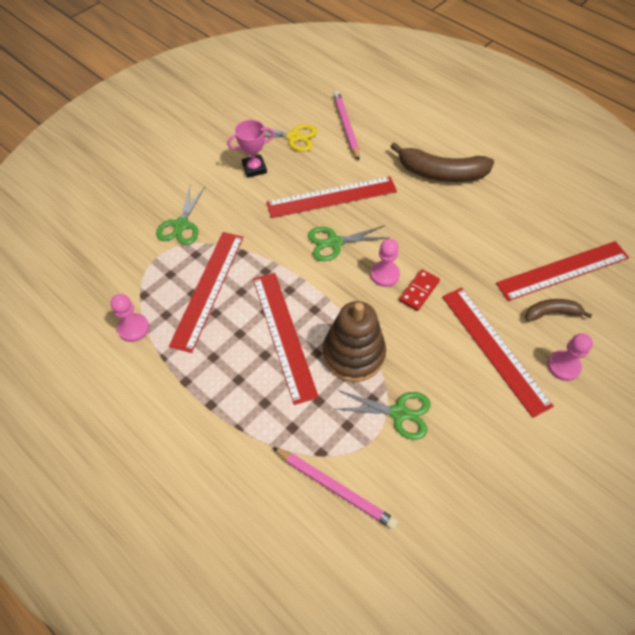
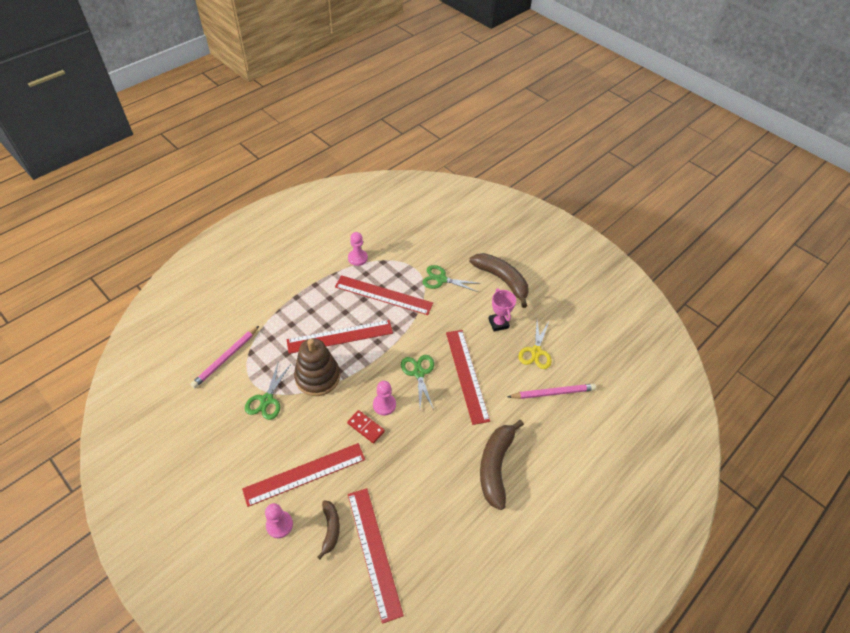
camera: 90 degrees right, 5 degrees down
(185, 164) = (502, 280): none -> brown banana

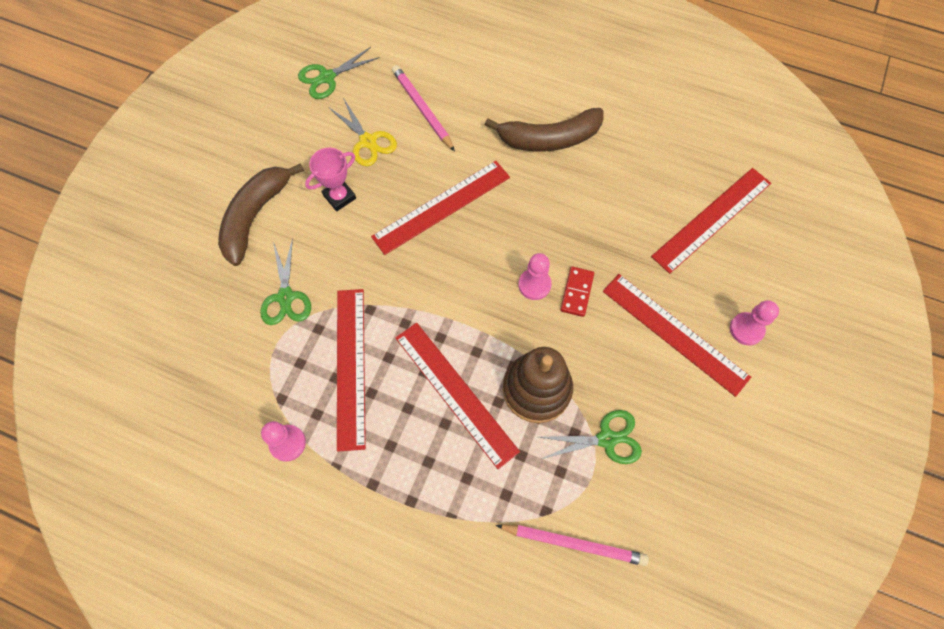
camera: 110 degrees left, 15 degrees up
(330, 529) = (716, 273): brown banana -> none
(419, 373) = (466, 263): green scissors -> green scissors (327, 77)
(536, 352) = (368, 141): yellow scissors -> yellow scissors turned 60 degrees clockwise

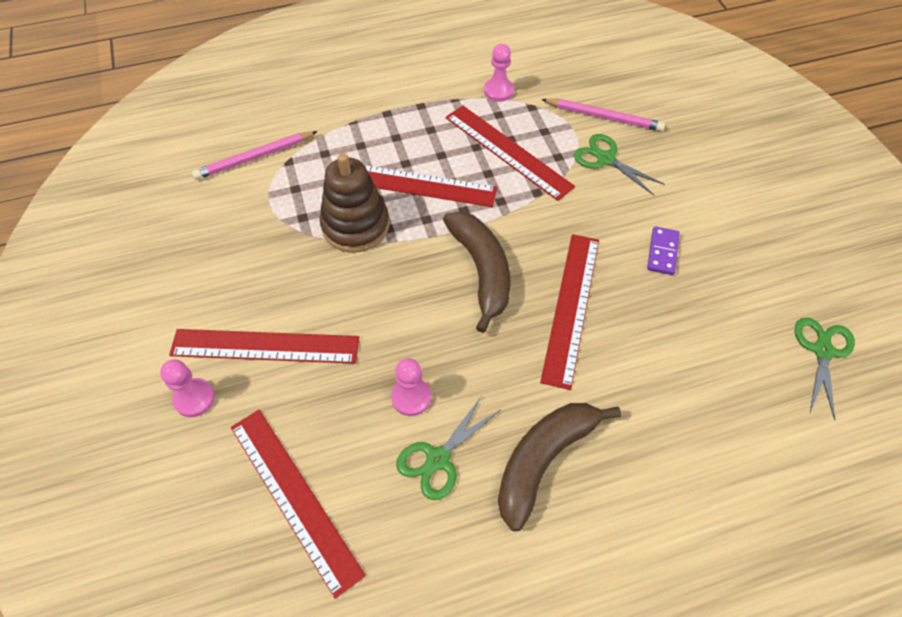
camera: 140 degrees right, 10 degrees down
(255, 216) = (702, 192): brown banana -> brown banana (481, 271)
(339, 197) = (662, 252): pink trophy -> purple domino
(368, 141) = (703, 317): yellow scissors -> none
(422, 109) = (699, 390): pink pencil -> pink pencil (604, 117)
(534, 285) = (425, 300): pink pawn -> pink pawn (411, 397)
(576, 292) = (382, 319): red domino -> none
(606, 439) = (273, 229): green scissors -> green scissors (438, 459)
(712, 219) = (294, 498): red ruler -> red ruler turned 45 degrees counterclockwise

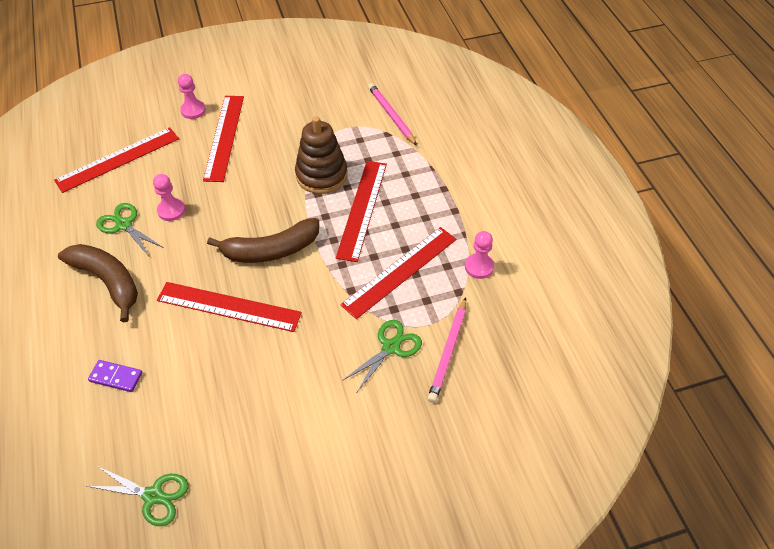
camera: 90 degrees right, 5 degrees down
(662, 252) = (276, 380): purple domino -> purple domino (116, 377)

